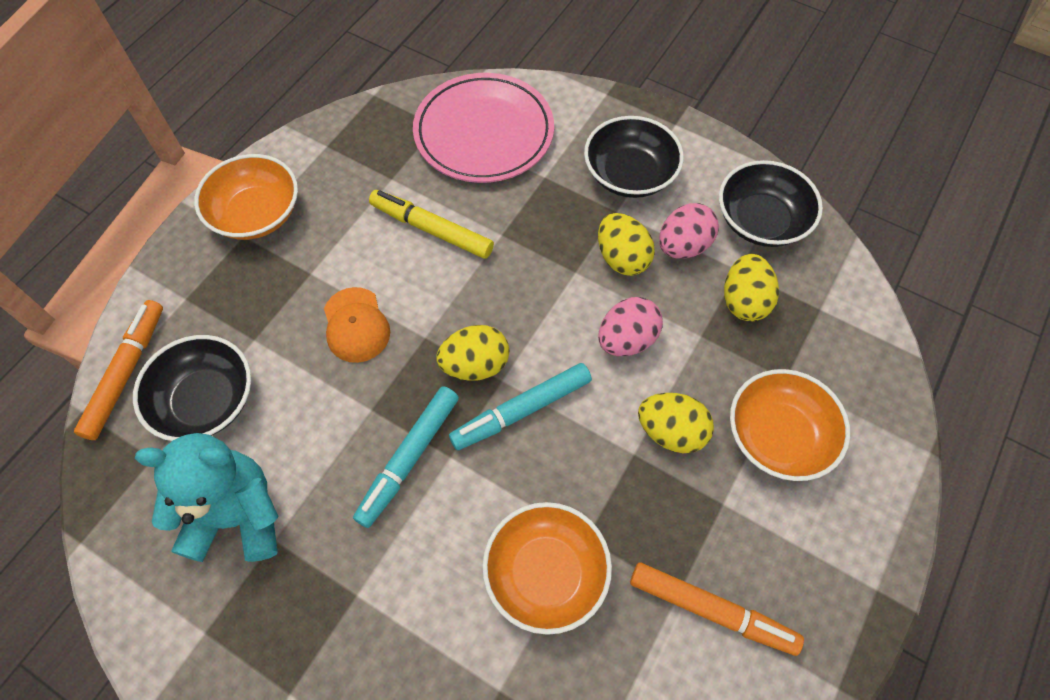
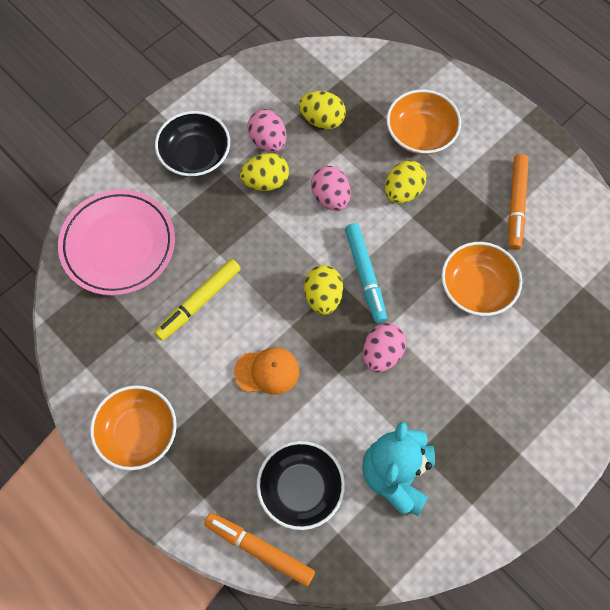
camera: 75 degrees left, 5 degrees up
(409, 458) = (382, 353): turquoise marker -> pink egg
(711, 610) = (516, 205): orange marker -> orange marker turned 150 degrees clockwise
(761, 221) = (263, 88): black bowl -> none

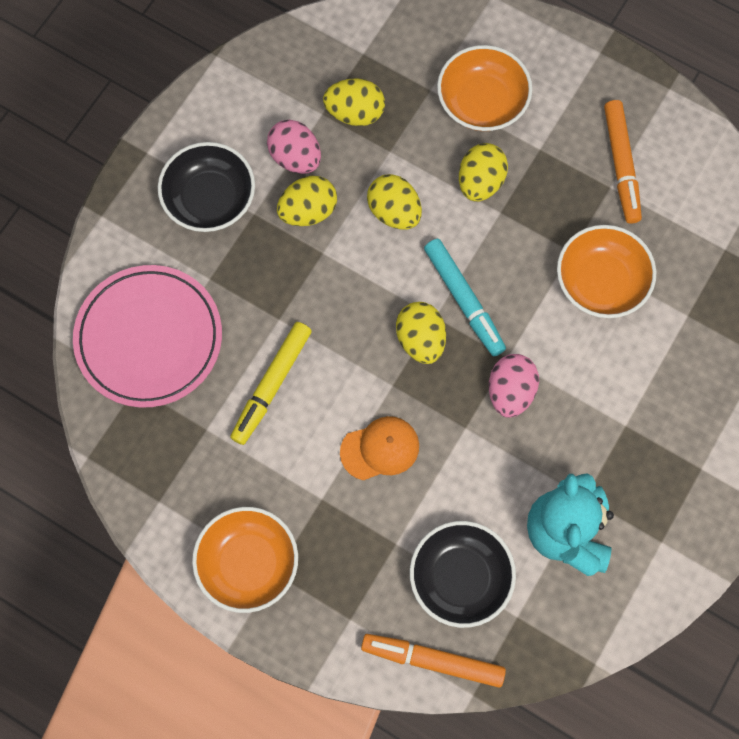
camera: 15 degrees left, 5 degrees up
(330, 197) = (394, 212): pink egg -> yellow egg

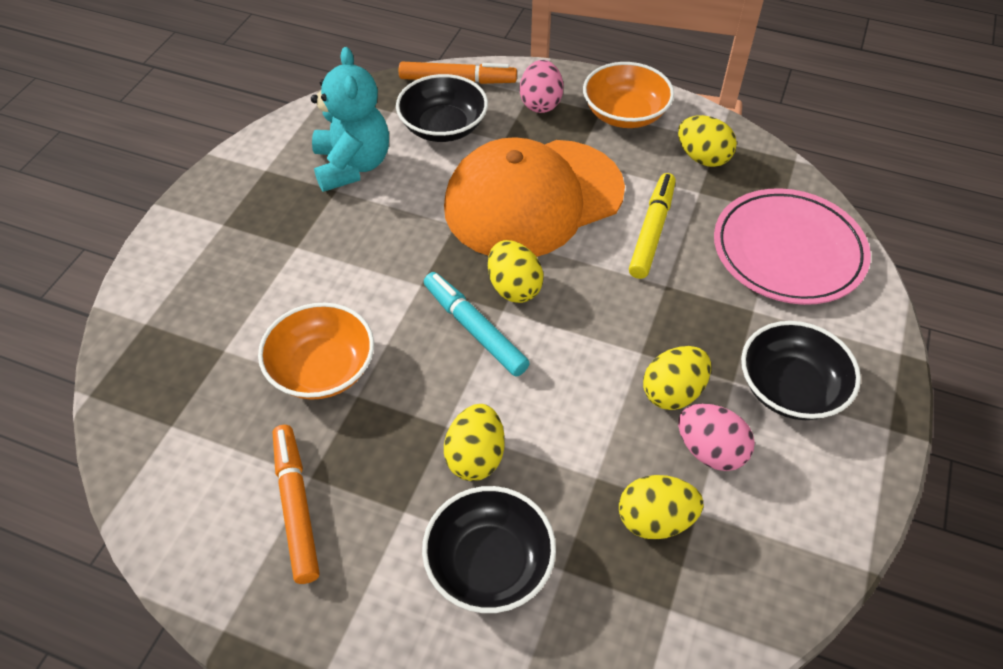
camera: 170 degrees right, 20 degrees down
(380, 449) = (533, 199): orange cap -> orange cap, size x2.43
(394, 212) = (573, 407): yellow egg -> yellow egg (702, 158)
(482, 102) = (489, 563): orange bowl -> black bowl
(510, 391) = (414, 257): pink egg -> pink egg (540, 103)

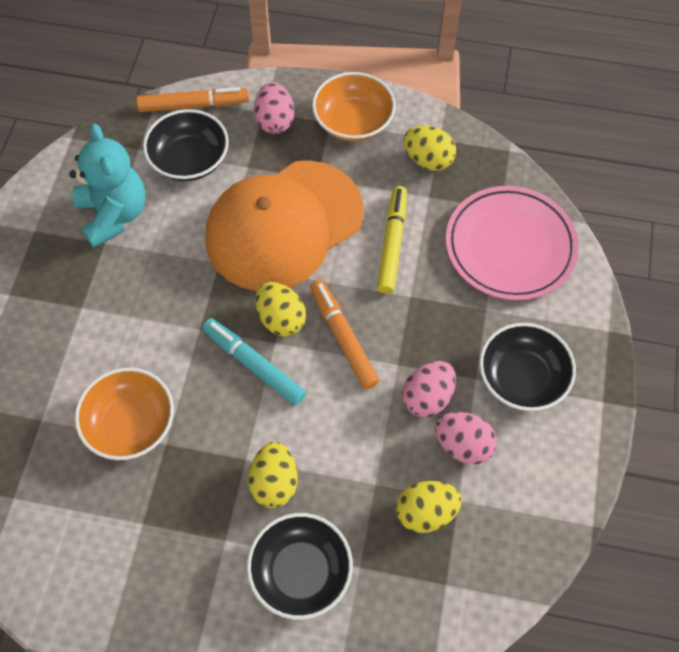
camera: 10 degrees left, 10 degrees up
(296, 506) = (136, 551): orange marker -> orange marker (343, 337)
(673, 392) = (427, 397): yellow egg -> pink egg

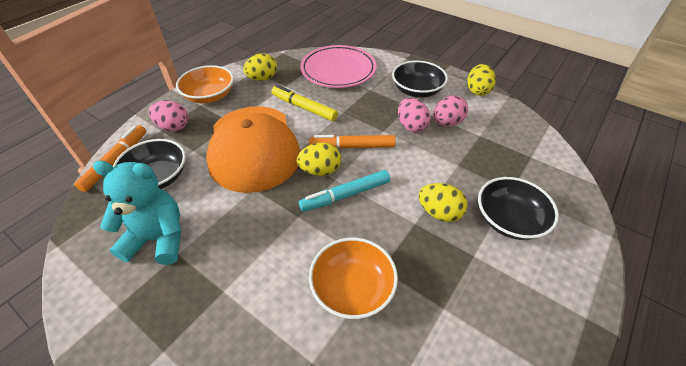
camera: 65 degrees left, 15 degrees down
(426, 512) = (484, 150): yellow egg -> yellow egg (477, 91)

